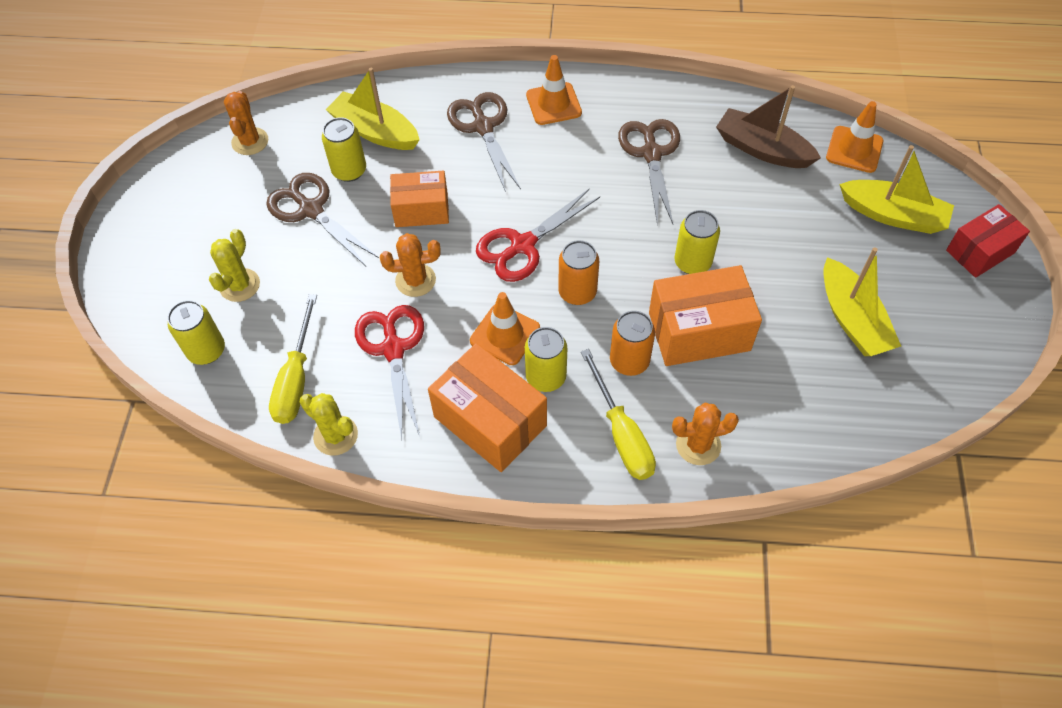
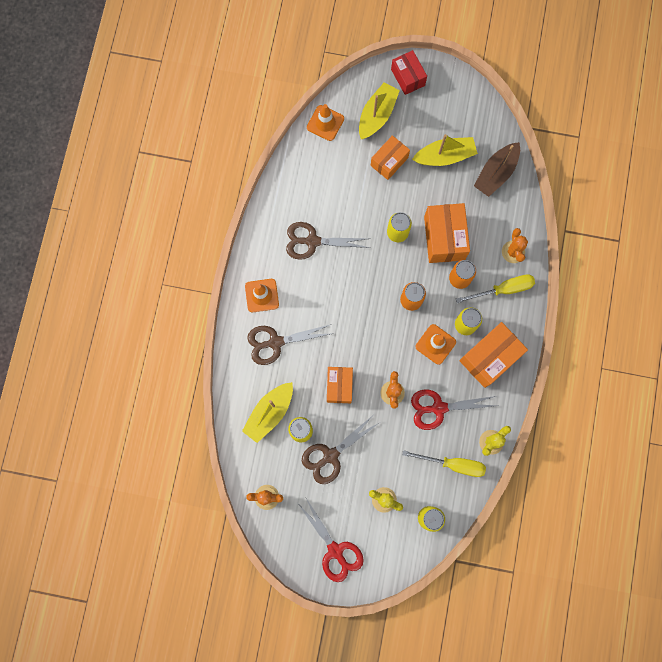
camera: 85 degrees left, 20 degrees up
(522, 245) = (374, 327): red scissors -> red scissors (335, 551)
(762, 149) = (318, 175): brown boat -> brown boat (496, 173)
(815, 239) = (389, 161): none -> orange box

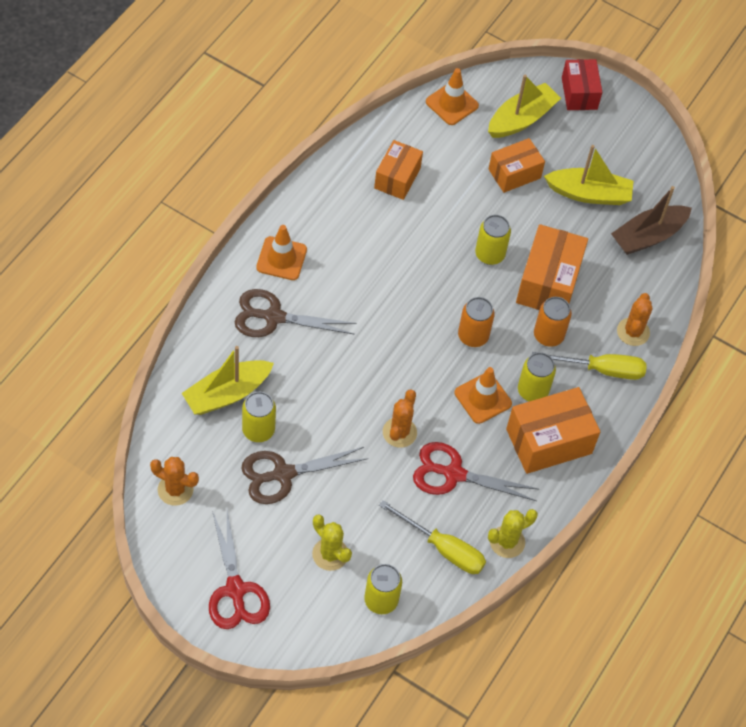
camera: 15 degrees right, 20 degrees down
(312, 241) = (375, 223): brown scissors -> none
(339, 386) = (333, 398): orange box -> orange box (397, 178)

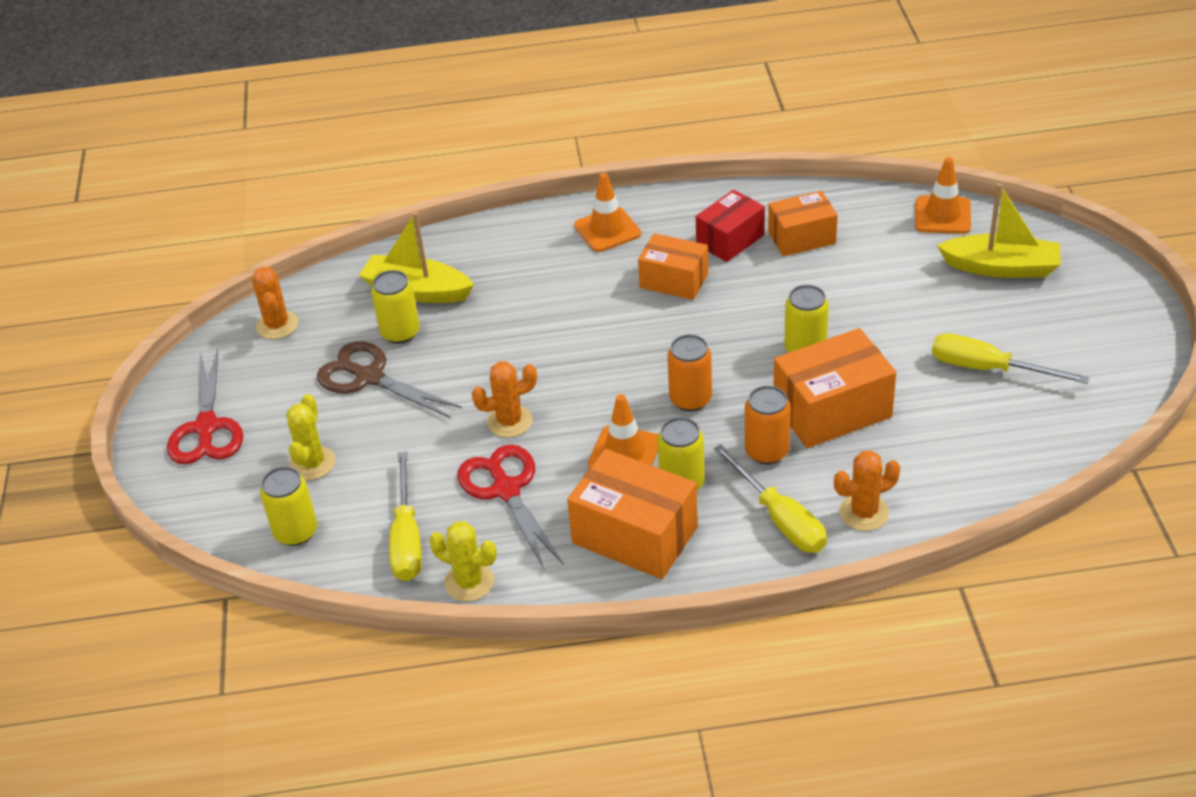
camera: 60 degrees right, 15 degrees down
(235, 590) = (206, 427): red scissors -> red scissors turned 45 degrees counterclockwise
(273, 317) = (537, 265): brown scissors -> none
(514, 174) = (928, 304): orange box -> orange box (674, 281)
(579, 93) = (1100, 284): red box -> red box (730, 240)
(589, 194) = (988, 368): yellow boat -> yellow screwdriver
(648, 236) = (1005, 446): brown boat -> none

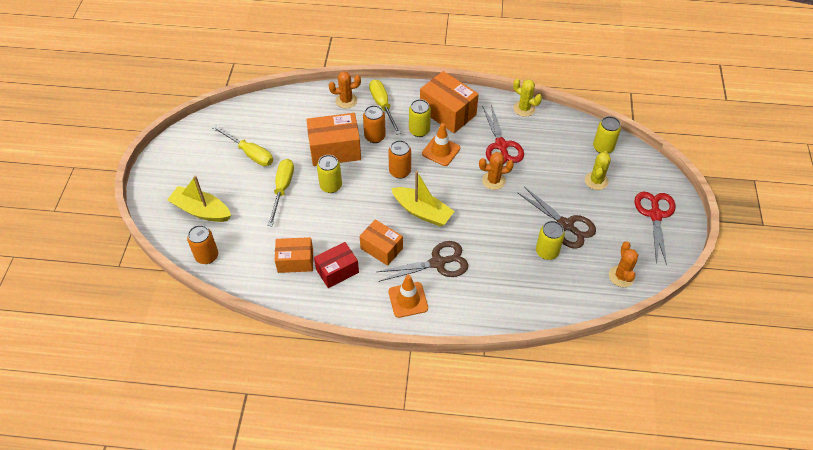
camera: 170 degrees left, 10 degrees up
(407, 538) = (550, 133): yellow screwdriver -> yellow screwdriver (282, 189)
(417, 291) = (534, 281): yellow boat -> yellow boat (422, 211)
(576, 281) = (438, 263): none -> brown scissors
(942, 215) = (207, 256): orange traffic cone -> orange can

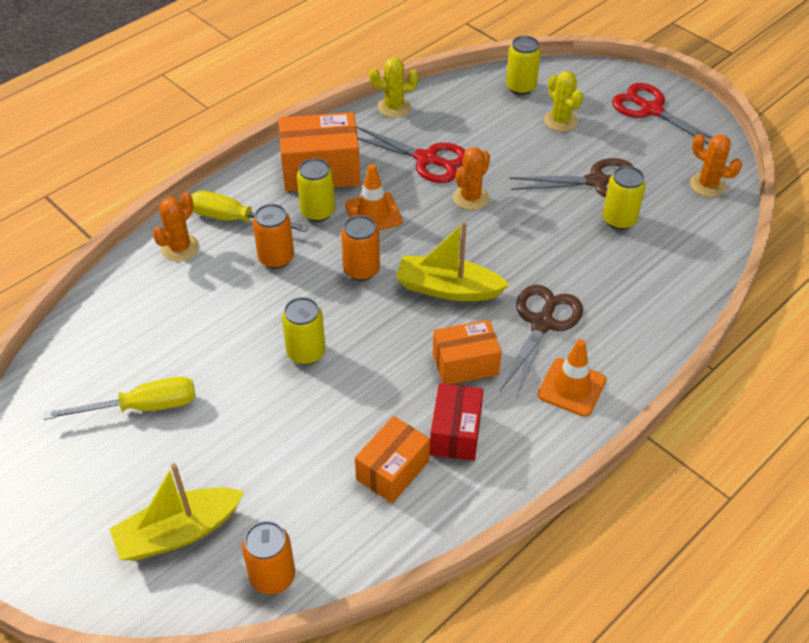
camera: 50 degrees left, 5 degrees down
(282, 189) = (251, 408): yellow screwdriver -> none
(335, 149) = (249, 310): orange box -> none
(422, 211) = (448, 289): yellow boat -> yellow boat turned 150 degrees counterclockwise

